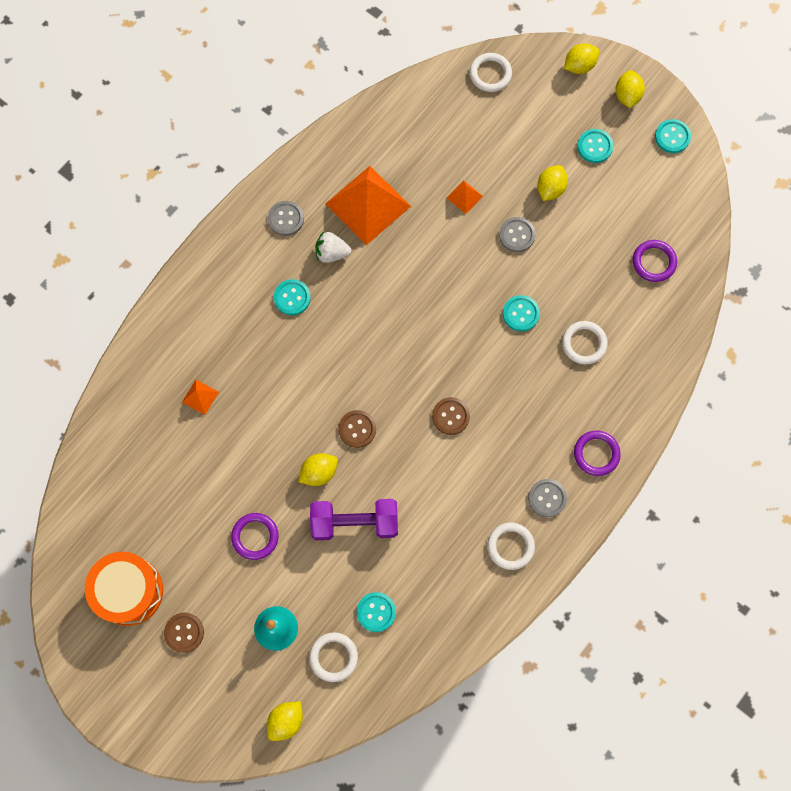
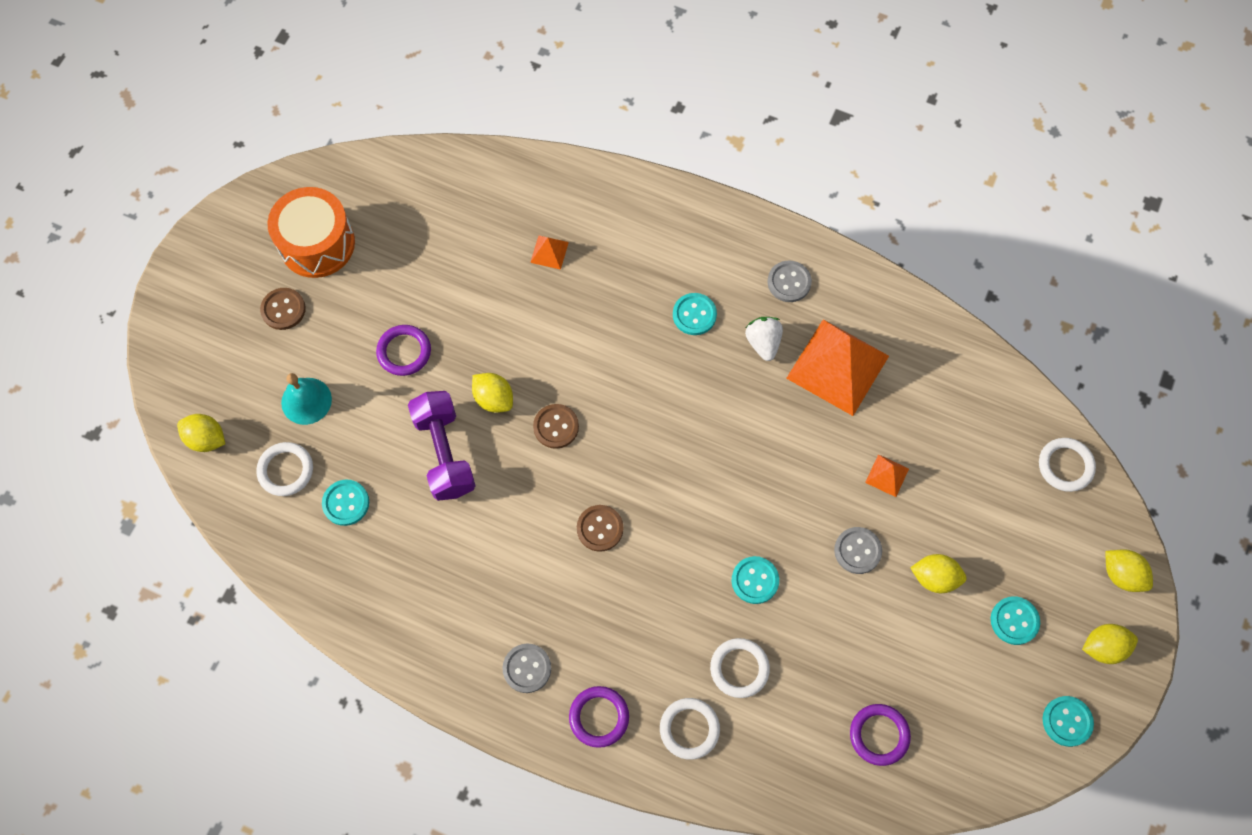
camera: 75 degrees right, 5 degrees down
(510, 546) = (457, 638): white ring -> white ring (689, 729)

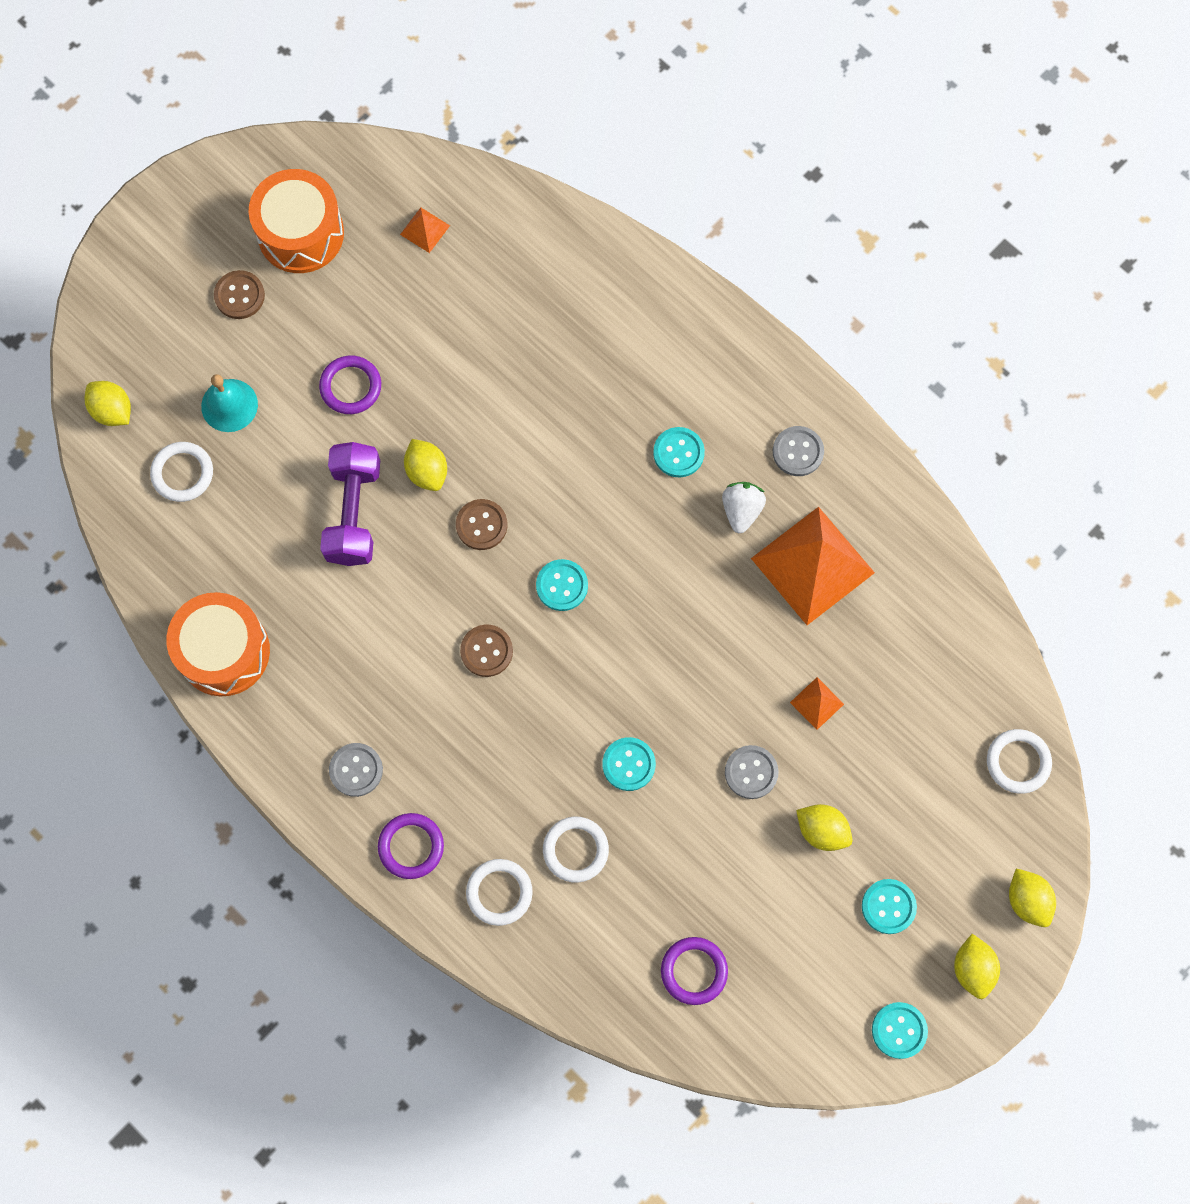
camera: 20 degrees right, 5 degrees up
(346, 503) = (232, 530): turquoise button -> turquoise button (562, 586)
(375, 608) = (224, 651): none -> orange drum
(549, 252) = (547, 328): orange pyramid -> orange pyramid (425, 230)
(1103, 647) = (973, 969): yellow lemon -> yellow lemon turned 75 degrees clockwise

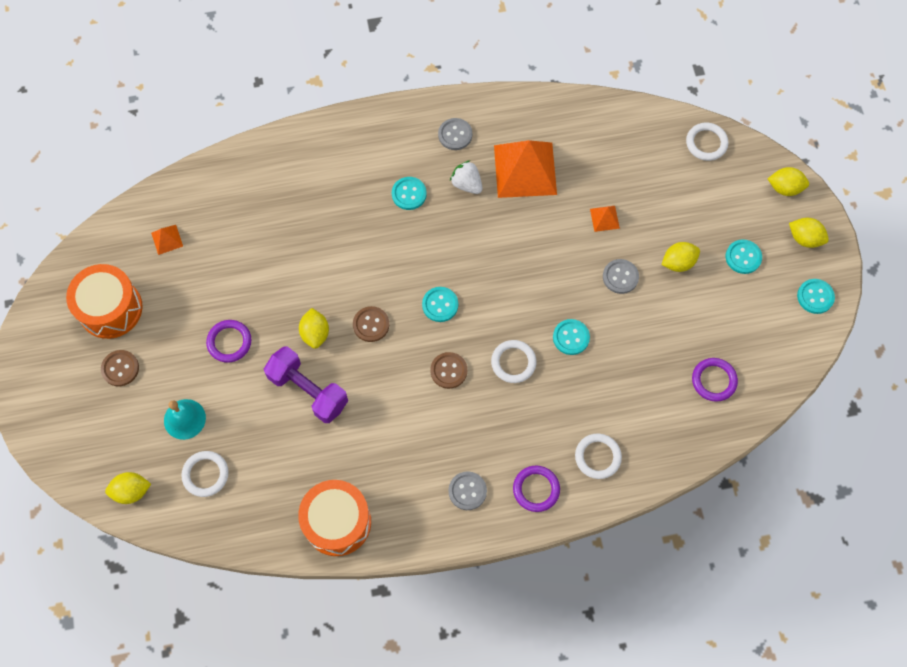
camera: 55 degrees left, 5 degrees down
(427, 471) = (315, 333): yellow lemon -> yellow lemon turned 75 degrees clockwise
(575, 850) = (601, 398): white ring -> white ring (513, 362)

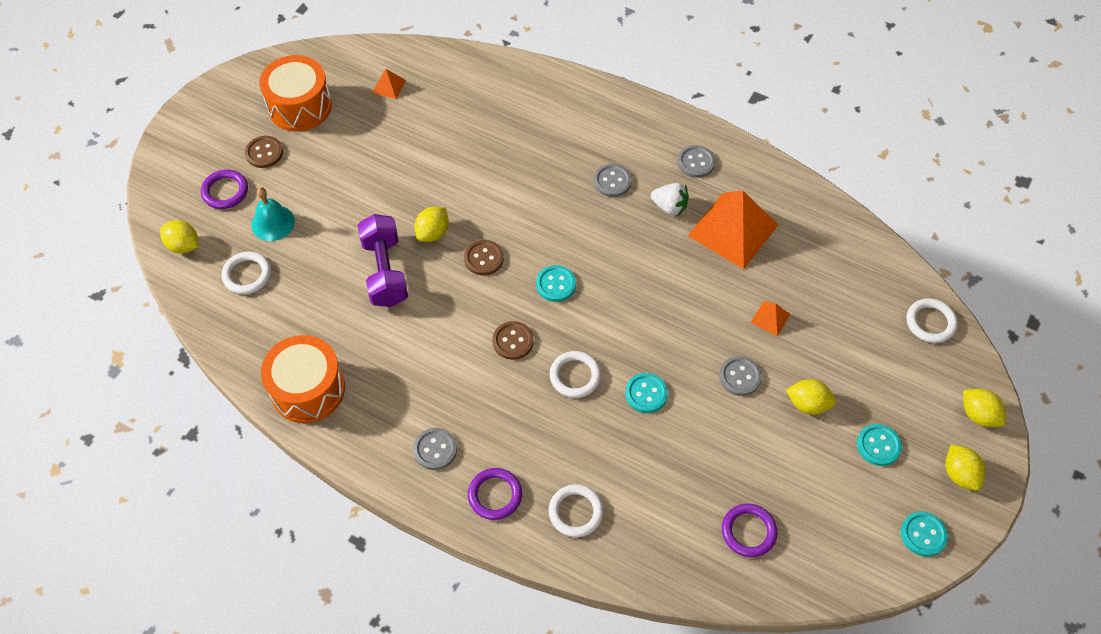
camera: 40 degrees right, 10 degrees down
(229, 342) = (361, 191): purple ring -> purple ring (225, 191)
(409, 194) = (612, 181): turquoise button -> grey button
(466, 184) = (669, 207): white strawberry -> white strawberry turned 120 degrees clockwise

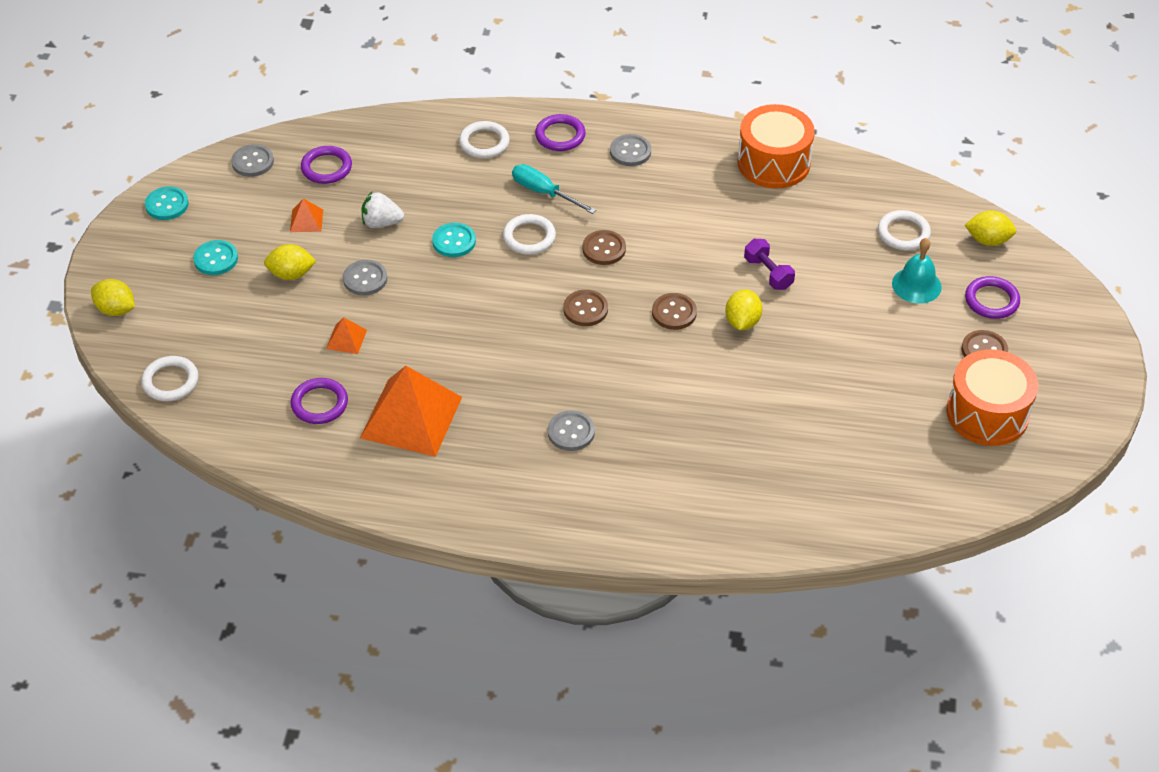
camera: 160 degrees right, 10 degrees down
(385, 271) = (768, 273): purple dumbbell -> purple dumbbell, size x0.59
(389, 86) = (901, 469): orange pyramid -> orange pyramid (306, 220)
(540, 425) = (544, 192): none -> turquoise screwdriver
(556, 284) = (585, 309): turquoise button -> brown button
(669, 207) = (493, 422): white strawberry -> white strawberry (381, 223)
(696, 162) = (479, 483): grey button -> grey button (253, 162)
(805, 263) = (319, 404): none -> purple ring
(959, 474) = (134, 257): yellow lemon -> none

